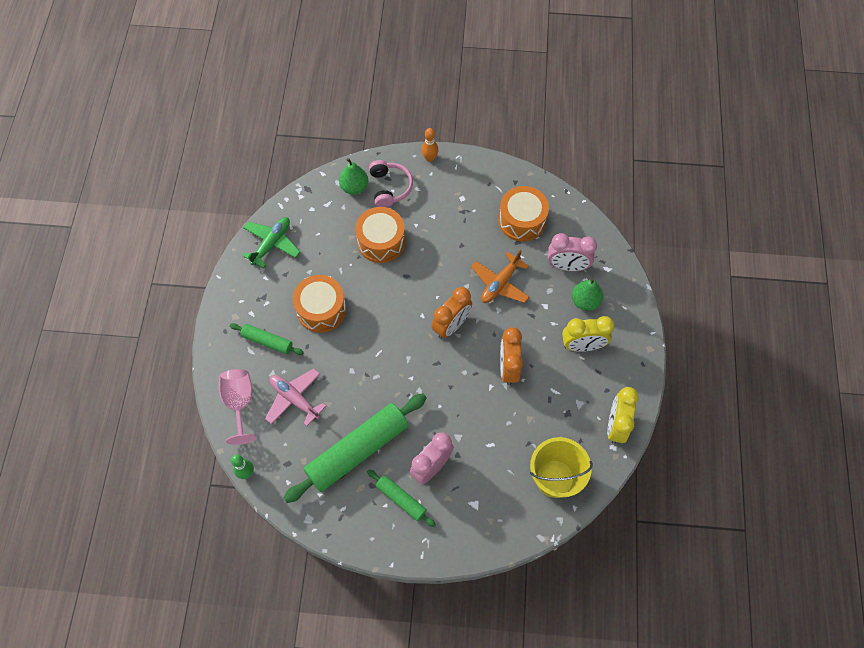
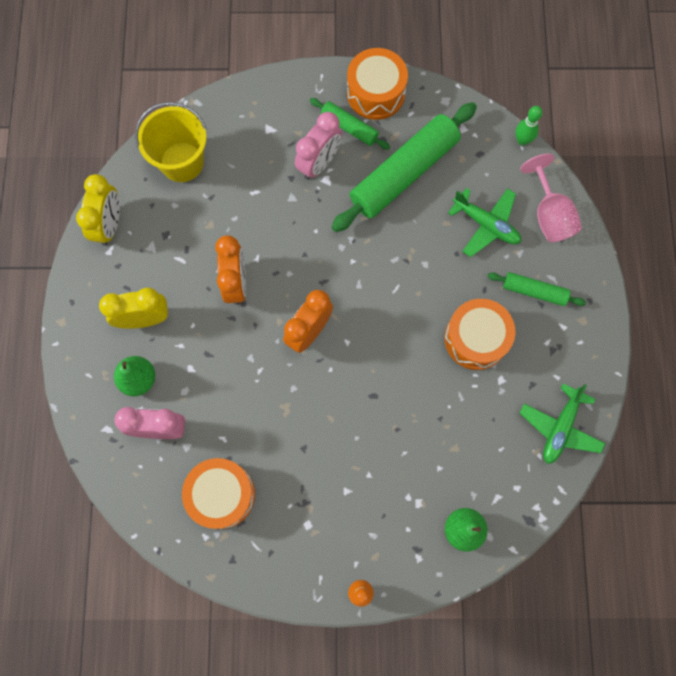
camera: 175 degrees right, 10 degrees up
(294, 399) = (486, 224): pink plane -> green plane
(381, 241) = (413, 444): orange drum -> orange drum (376, 93)
(390, 187) = (412, 533): pink headphones -> none
(500, 283) = (249, 395): orange plane -> none

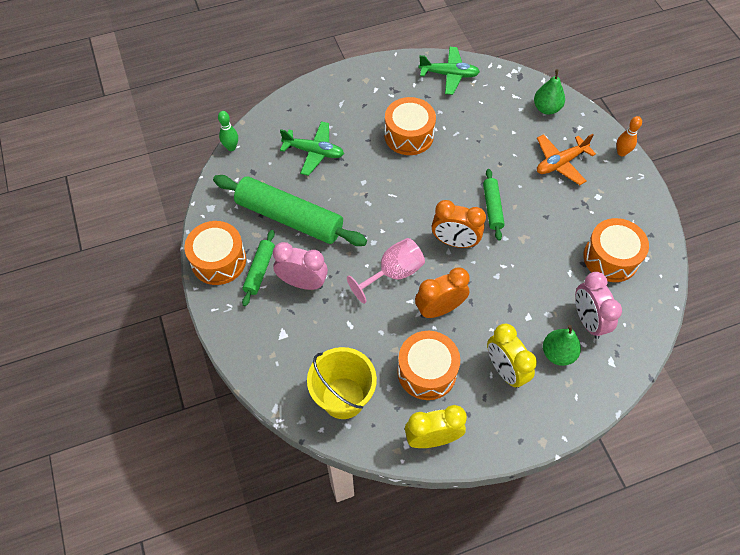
camera: 110 degrees left, 15 degrees down
(175, 245) = (427, 371): none -> orange drum
(372, 503) = (560, 163): none -> orange plane
(486, 224) = (314, 152): green plane -> green plane turned 90 degrees clockwise
(534, 291) = (356, 111): green rolling pin -> green rolling pin (492, 207)
(549, 214) = (290, 116): pink goblet -> pink goblet (393, 273)

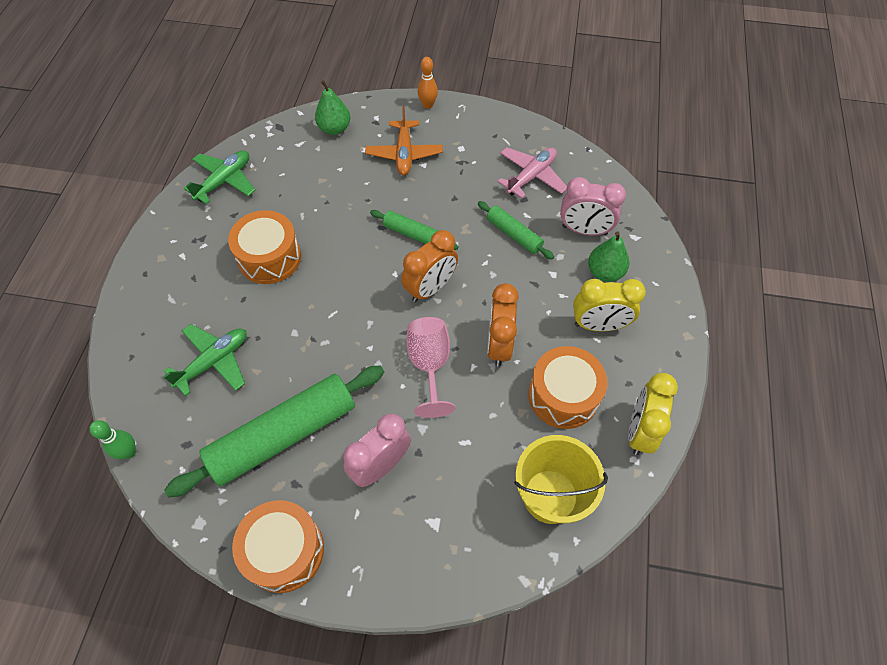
camera: 60 degrees left, 0 degrees up
(260, 270) = (332, 507): green rolling pin -> green rolling pin (514, 234)
(610, 258) = (531, 176): orange drum -> pink plane

